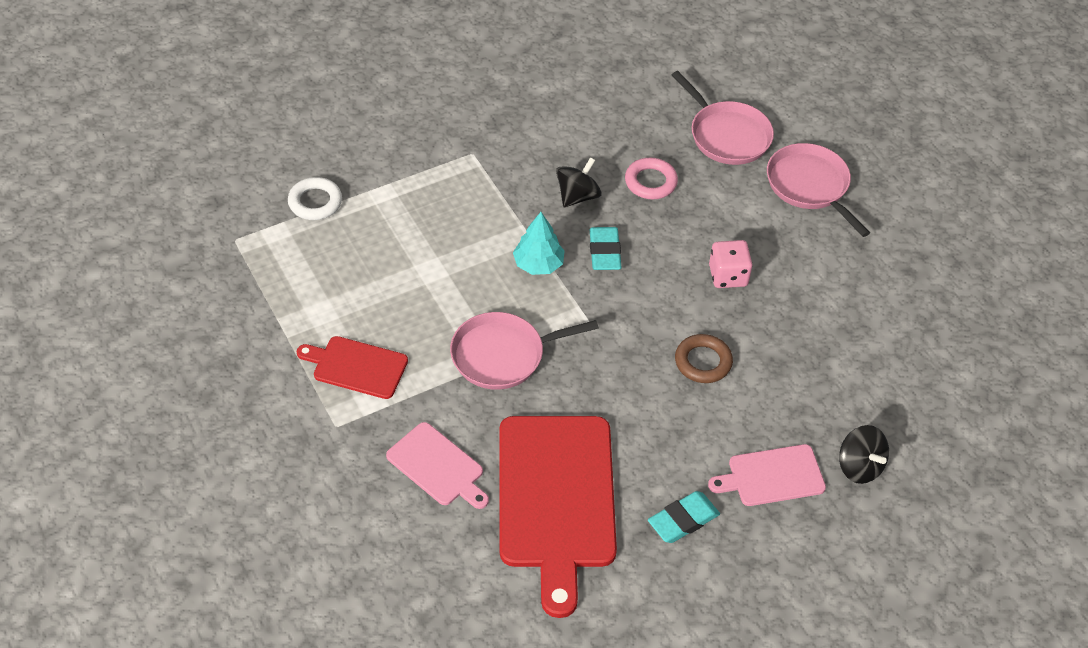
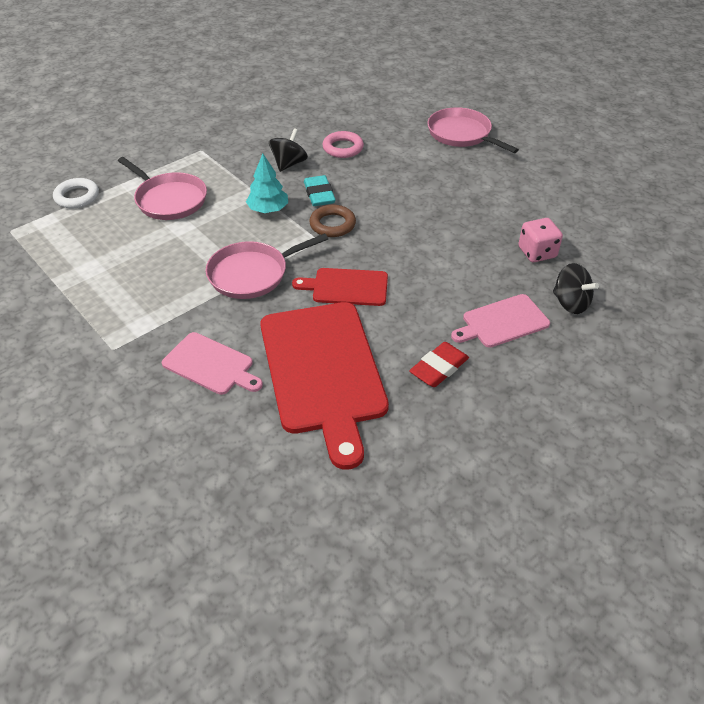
camera: 10 degrees left, 5 degrees down
(356, 367) = (126, 302): red cutting board -> red cutting board (346, 287)
(683, 520) = (439, 368): turquoise eraser -> red eraser
(703, 362) = (418, 252): brown ring -> brown ring (332, 224)
(727, 135) = (391, 114): pink pan -> pink pan (169, 200)
(728, 276) = (420, 195): pink dice -> pink dice (537, 252)

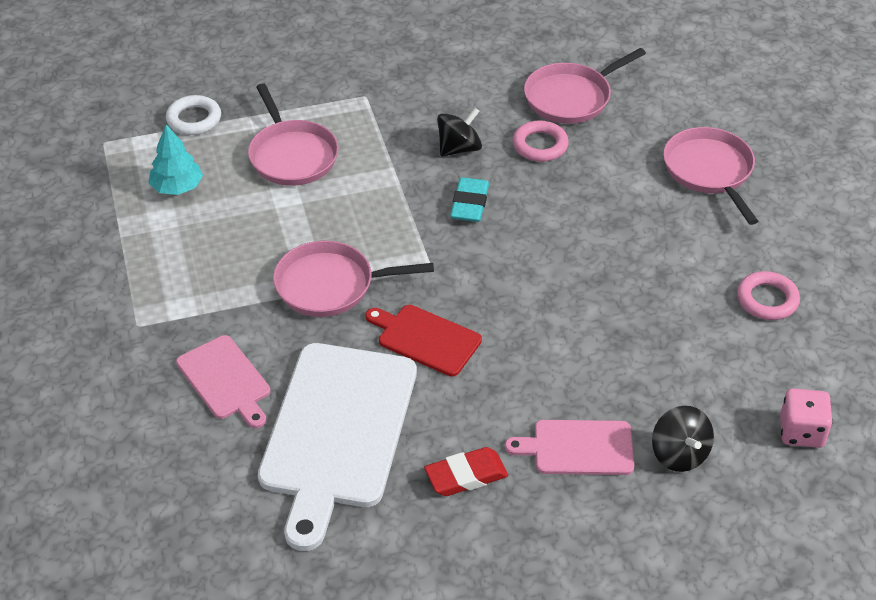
camera: 25 degrees right, 0 degrees up
(268, 209) = (397, 205): turquoise tree -> turquoise tree (177, 187)
(323, 371) = (337, 432): red cutting board -> white cutting board
(332, 224) = (460, 251): brown ring -> none
(344, 116) = (571, 97): none -> pink pan
(537, 252) = (687, 373): pink dice -> pink dice (801, 432)
(552, 195) = (767, 300): none -> pink ring

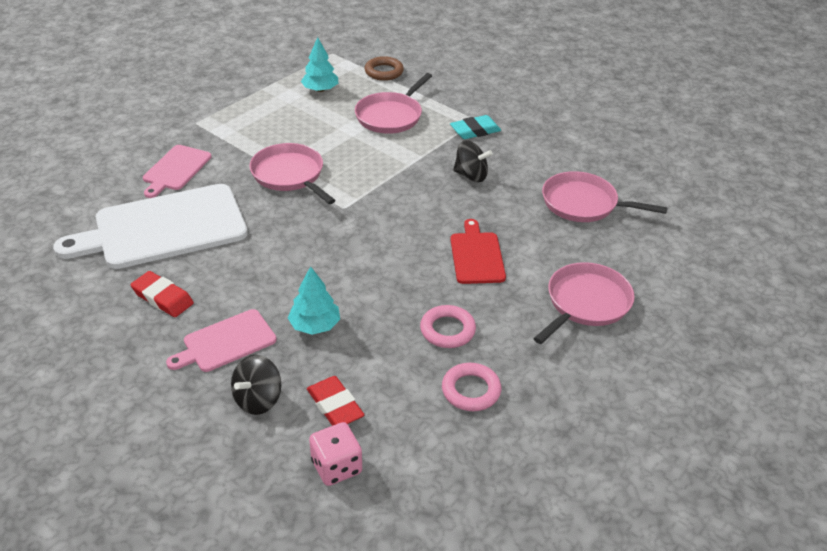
camera: 55 degrees right, 5 degrees down
(194, 119) = (384, 72): white ring -> brown ring
(425, 339) = (275, 232): red cutting board -> red cutting board (476, 256)
(469, 204) = (421, 201): turquoise eraser -> turquoise eraser (475, 131)
(540, 145) = (515, 209): pink ring -> pink ring (447, 330)
(578, 448) = (226, 342): pink cutting board -> pink cutting board turned 90 degrees counterclockwise
(603, 369) = (315, 325): none -> turquoise tree
(725, 401) = (335, 406): none -> red eraser

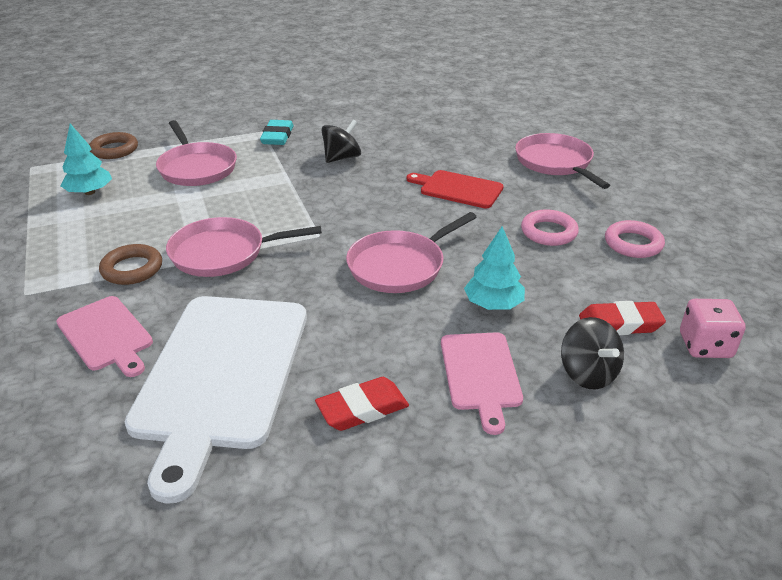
camera: 60 degrees left, 5 degrees down
(246, 147) = (132, 269): none -> brown ring
(583, 203) = (432, 125): pink pan -> pink pan (399, 266)

